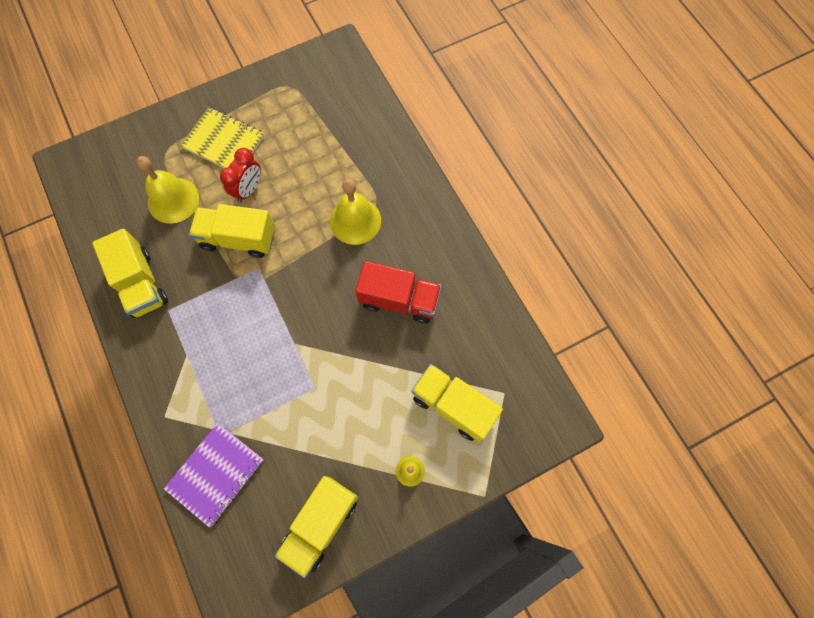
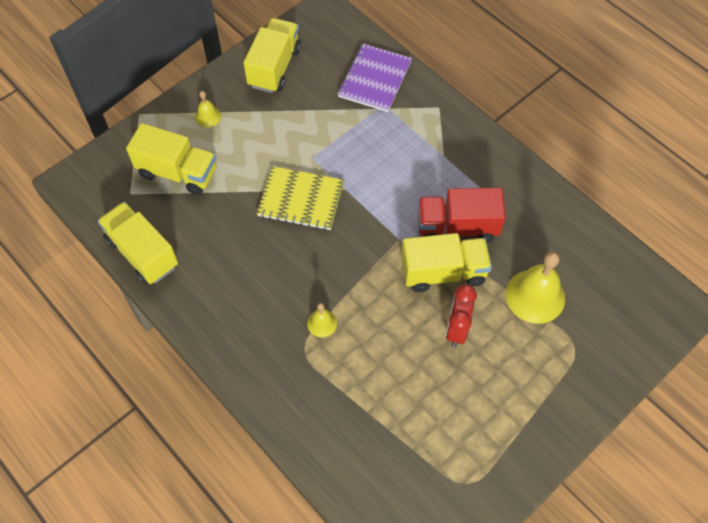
camera: 165 degrees right, 10 degrees down
(141, 283) = (521, 206): yellow truck -> yellow truck (142, 253)
(224, 142) = (513, 381): yellow notebook -> yellow notebook (301, 200)
(355, 221) = (322, 323): yellow bell -> yellow bell, size x0.50
(399, 300) = (251, 252): red truck -> red truck (457, 227)

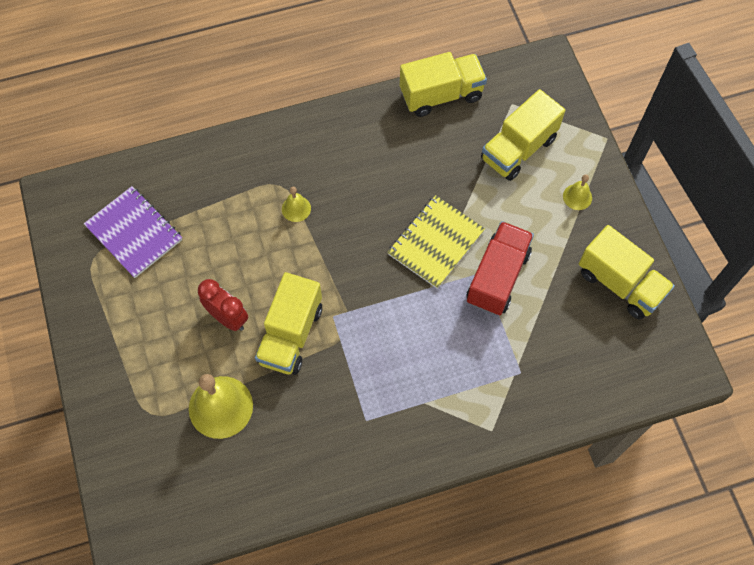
camera: 115 degrees right, 5 degrees up
(374, 79) = (560, 380): purple notebook -> purple notebook (134, 233)
(457, 227) = (333, 372): red truck -> red truck (497, 277)

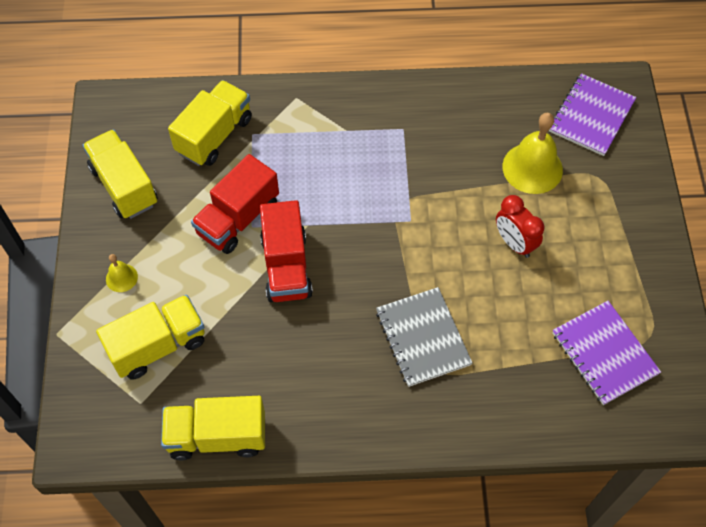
camera: 165 degrees left, 5 degrees down
(163, 491) = (591, 116): none -> purple notebook
(291, 334) = (455, 213): yellow truck -> yellow truck (214, 135)
(296, 208) = (422, 338): yellow bell -> grey notebook
(435, 242) = (286, 266): yellow notebook -> red truck

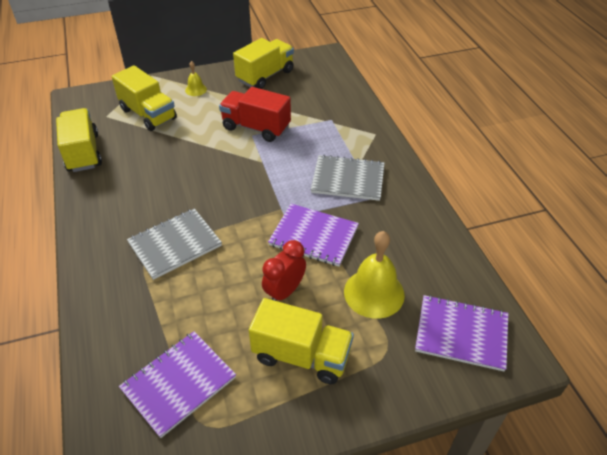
camera: 75 degrees right, 15 degrees down
(214, 135) = (322, 103): yellow truck -> yellow truck (301, 355)
(286, 266) = (223, 158): red truck -> none
(366, 146) = (348, 179): none -> grey notebook
(445, 200) = (313, 236): none -> purple notebook

